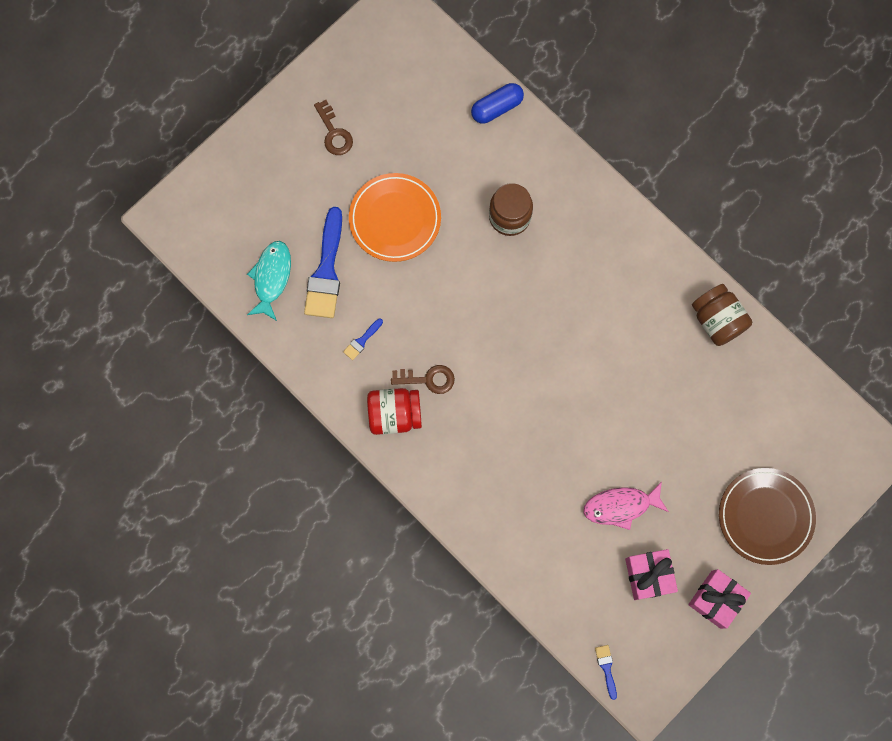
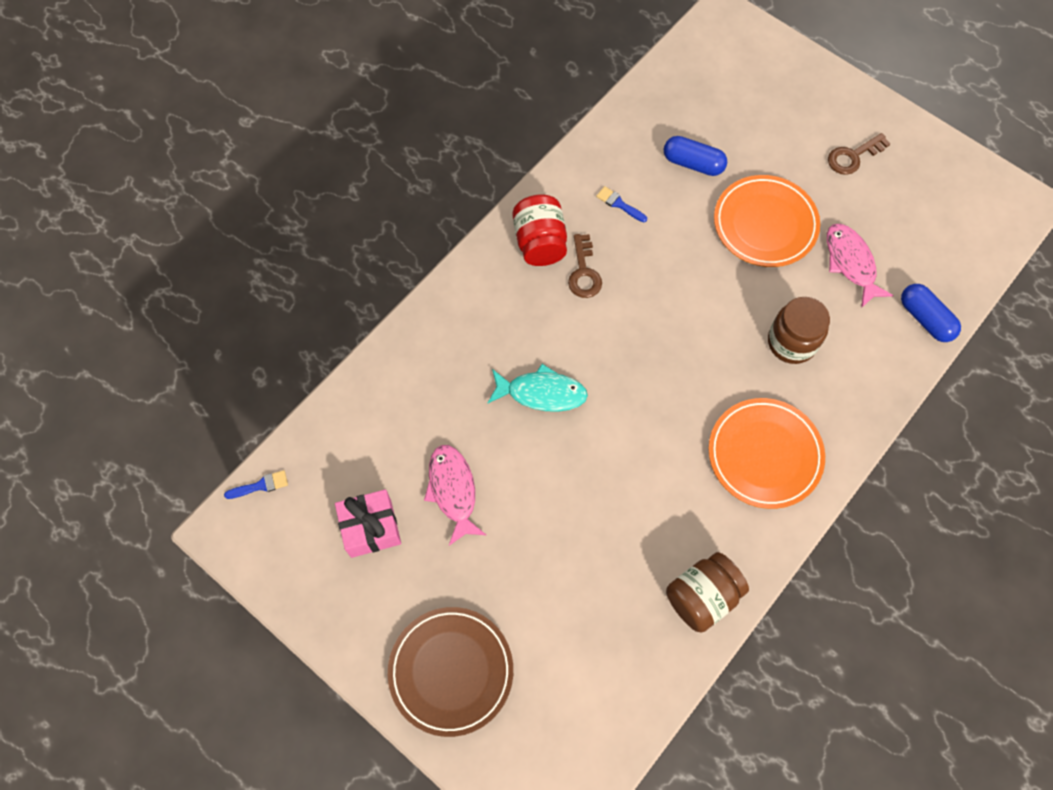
camera: 85 degrees right, 10 degrees down
(271, 278) = (676, 115): turquoise fish -> turquoise fish (542, 393)
(326, 270) = (693, 163): blue brush -> blue capsule
(439, 155) = (851, 263): none -> pink fish
(606, 255) = (764, 455): none -> orange plate
(716, 599) = (344, 612): pink gift -> none

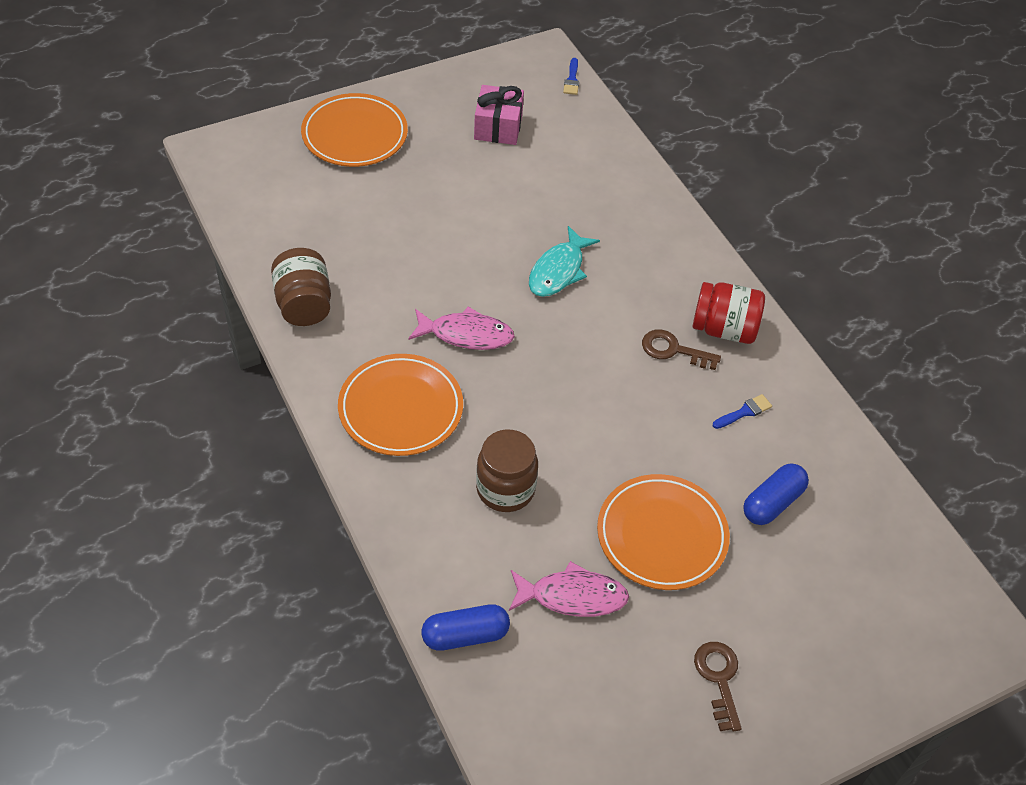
camera: 110 degrees right, 15 degrees down
(451, 671) = (355, 135): brown plate -> orange plate
(453, 490) = (500, 183): pink fish -> pink fish (466, 335)

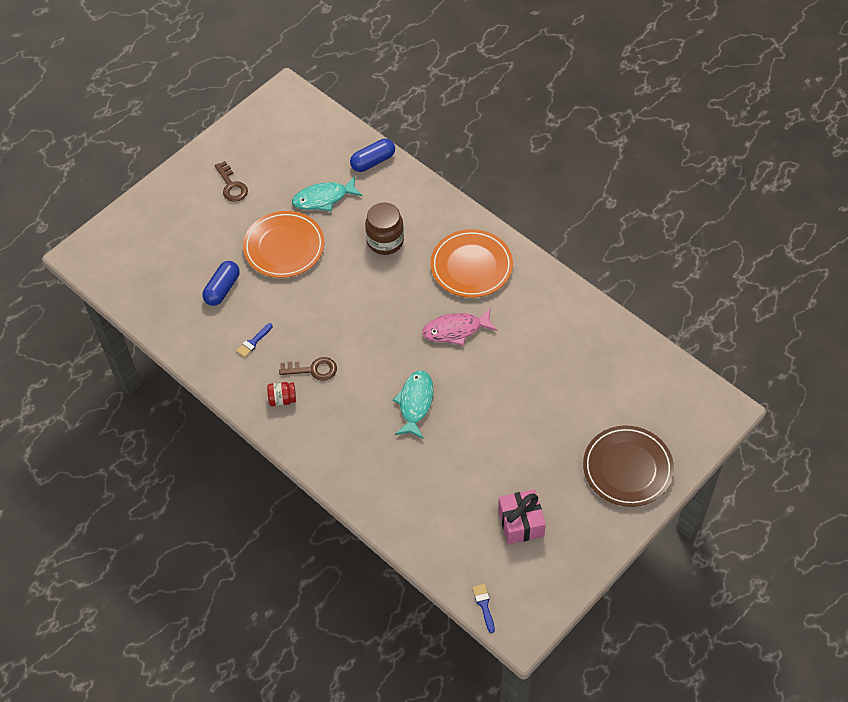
camera: 165 degrees right, 5 degrees up
(304, 304) = (573, 312): brown jar -> none
(355, 135) = (627, 468): orange plate -> brown plate
(572, 596) = (323, 198): pink fish -> turquoise fish
(724, 329) = (282, 399): red jar -> red jar, size x0.57

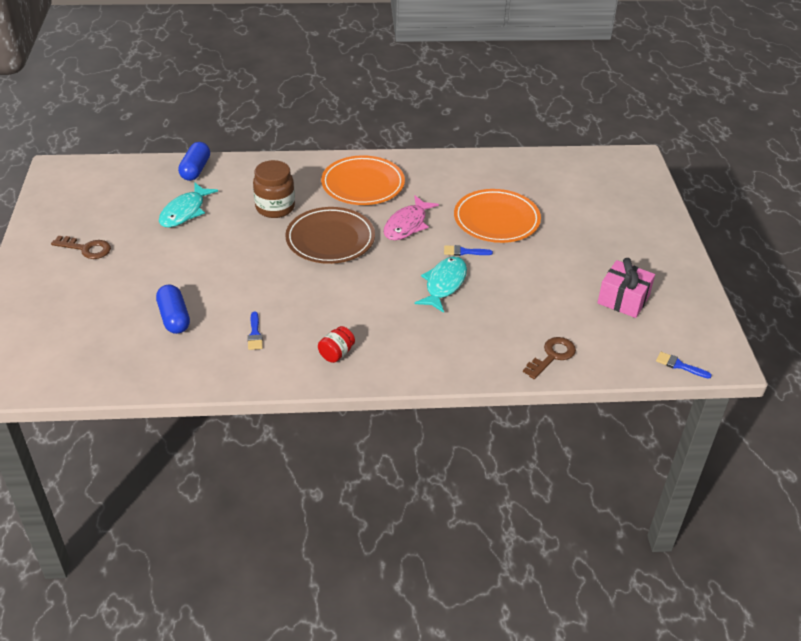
camera: 50 degrees left, 15 degrees down
(284, 247) = (193, 259): orange plate -> orange plate (496, 220)
(313, 370) = (333, 318): brown key -> brown key (552, 356)
(415, 403) = (444, 284): turquoise fish -> turquoise fish turned 60 degrees clockwise
(465, 387) = (464, 252): none -> blue brush
(627, 468) = (635, 223): brown plate -> brown plate (330, 239)

